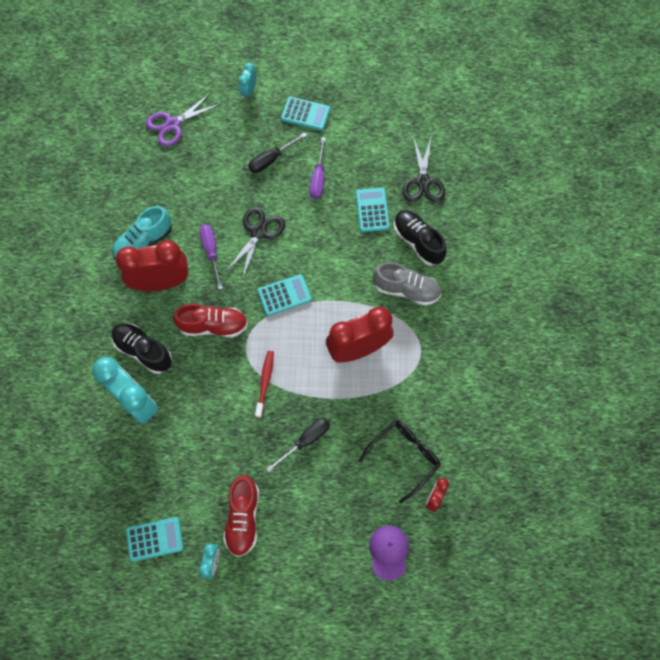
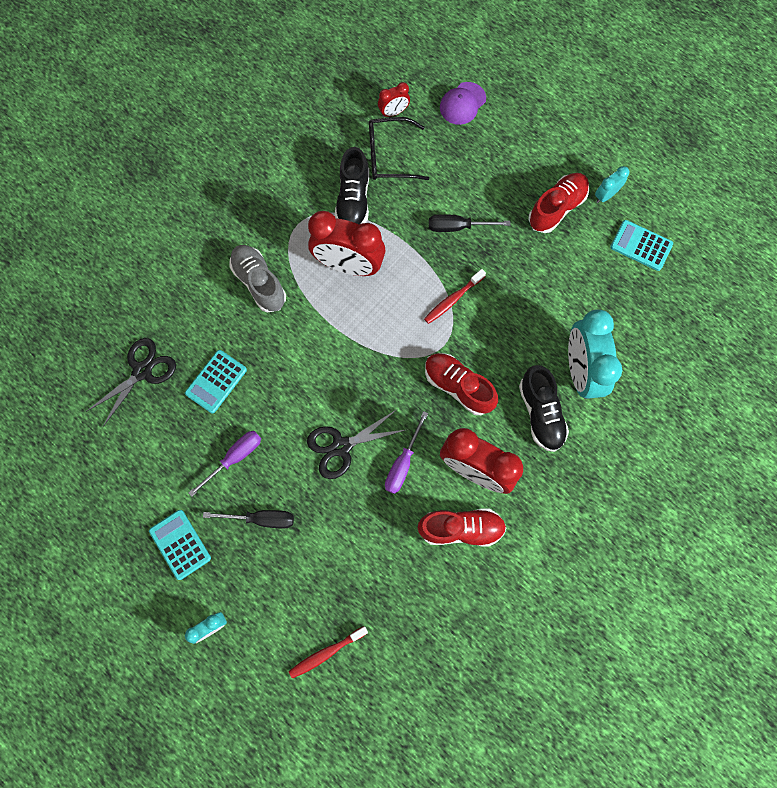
camera: 140 degrees left, 5 degrees up
(144, 242) = (461, 528): turquoise shoe -> red shoe
(173, 124) = (326, 653): purple scissors -> red toothbrush
(284, 295) = (370, 364): turquoise calculator -> none
(418, 242) = (206, 317): black shoe -> black shoe (353, 200)

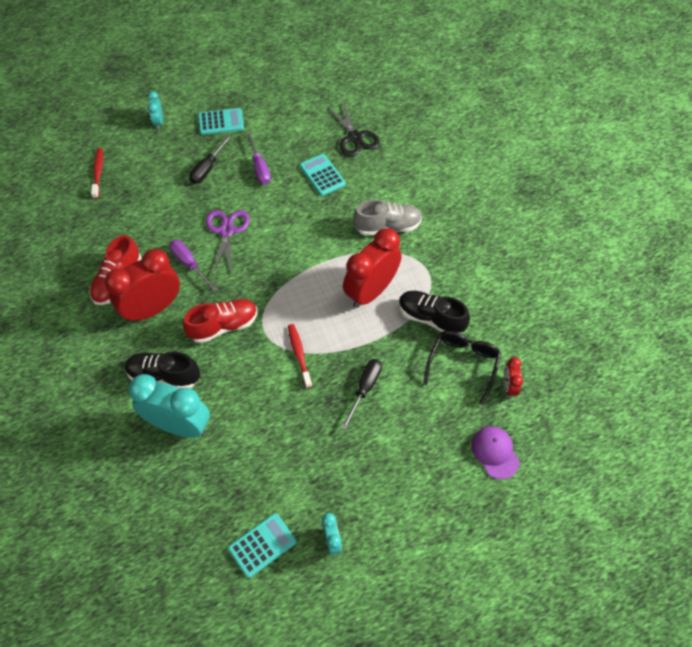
camera: 115 degrees right, 15 degrees down
(341, 446) = (227, 231): black scissors -> purple scissors
(556, 208) = (341, 484): red shoe -> none

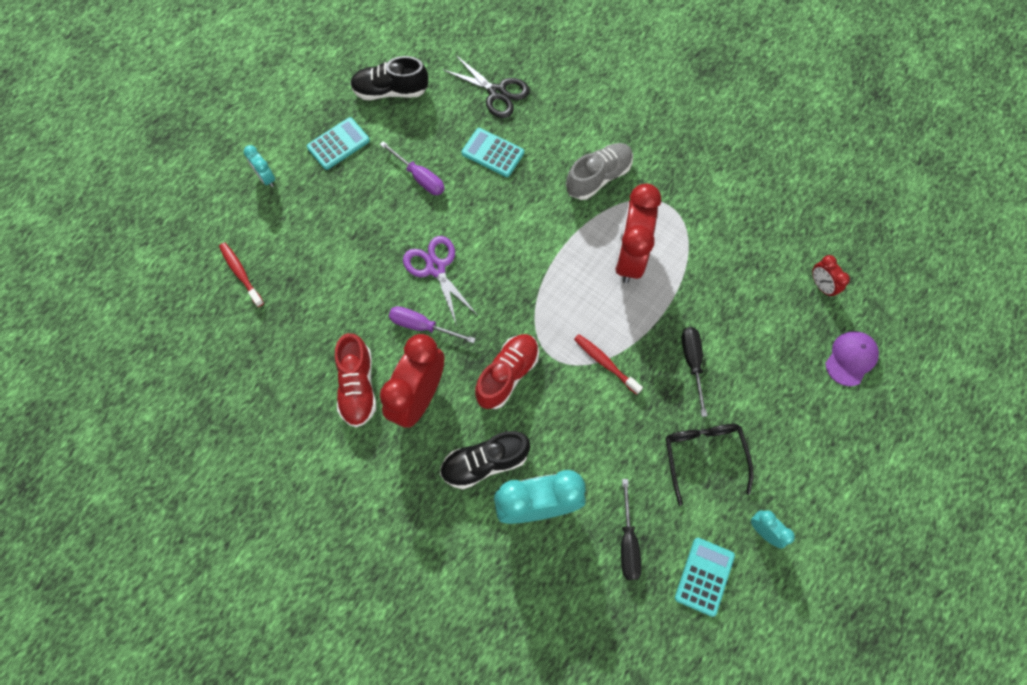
camera: 30 degrees left, 10 degrees up
(208, 168) = (363, 206): black screwdriver -> black screwdriver (628, 542)
(431, 318) = (705, 254): black shoe -> black shoe (390, 91)
(463, 364) = (766, 286): black glasses -> black glasses (703, 456)
(495, 452) = (851, 358): purple cap -> purple cap turned 90 degrees clockwise

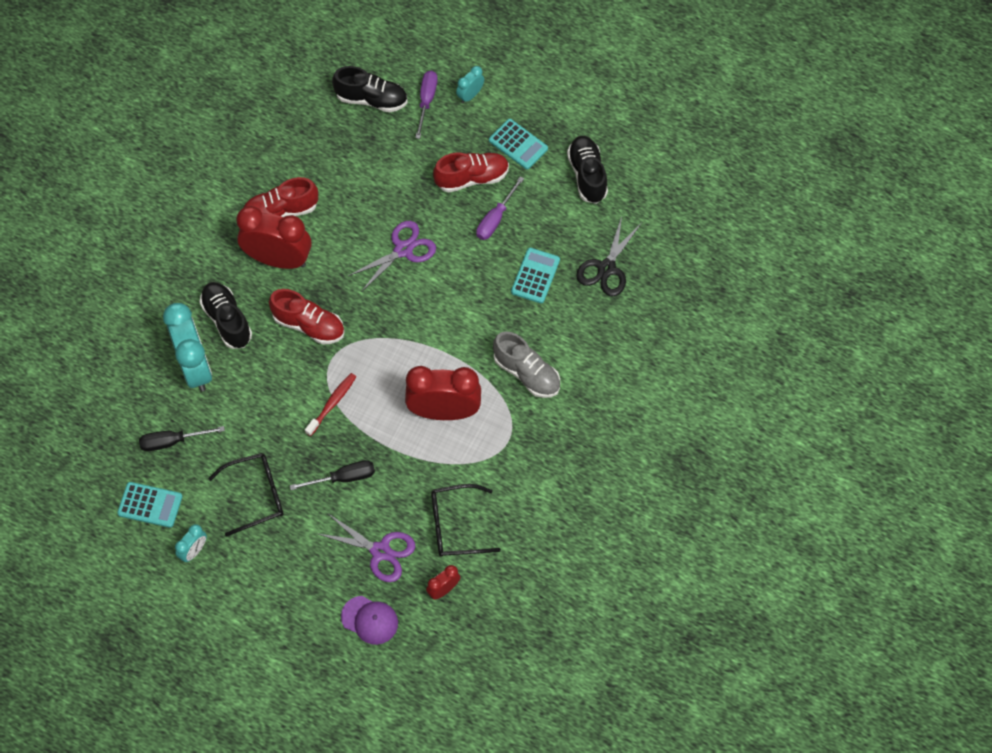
camera: 80 degrees right, 5 degrees down
(241, 273) = (371, 99): red toothbrush -> black shoe
(366, 191) = (472, 178): none -> red shoe
(422, 326) = (344, 249): purple screwdriver -> purple screwdriver (426, 101)
(754, 264) = (456, 525): none -> black glasses
(777, 338) = (380, 551): none -> purple scissors

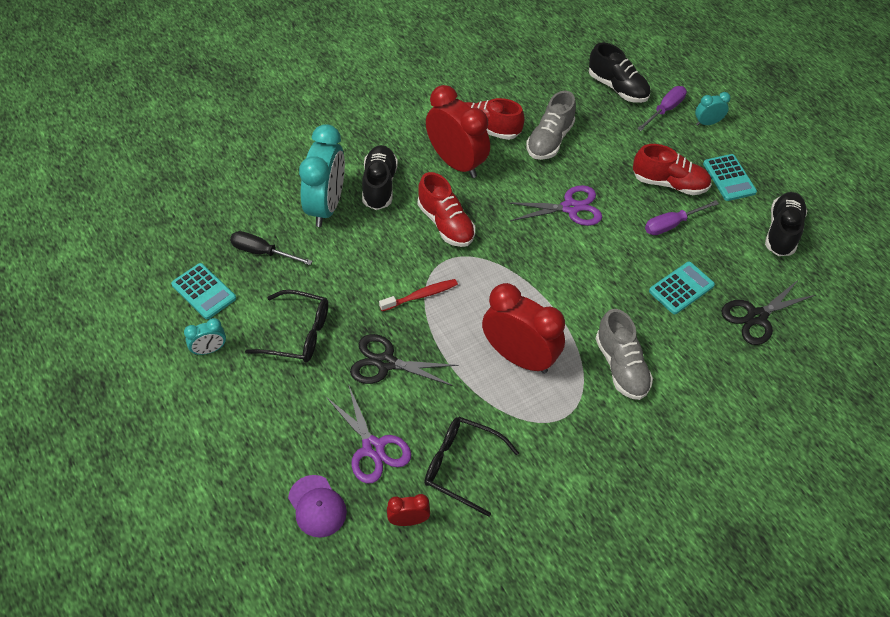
camera: 30 degrees right, 10 degrees down
(343, 478) = (386, 363): black screwdriver -> black scissors
(345, 190) = (549, 140): none -> grey shoe

